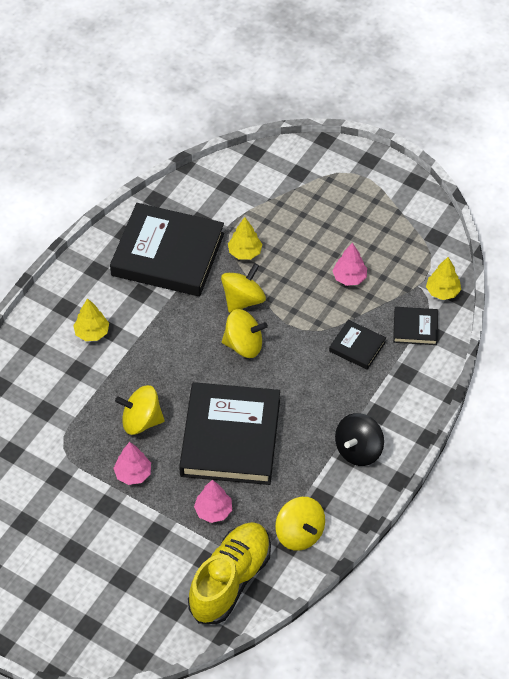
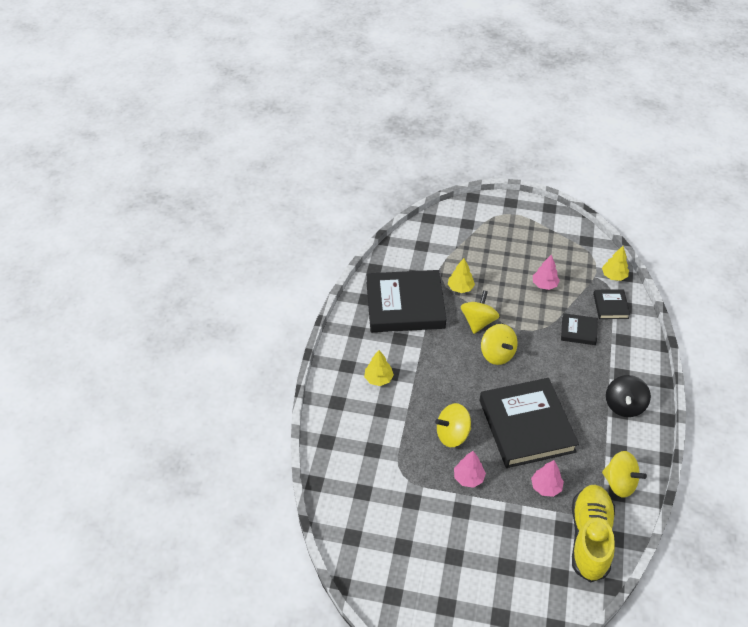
camera: 20 degrees left, 5 degrees down
(244, 345) = (497, 354): yellow spinning top -> yellow spinning top turned 75 degrees clockwise
(415, 328) = (610, 306): black book -> black book turned 75 degrees counterclockwise

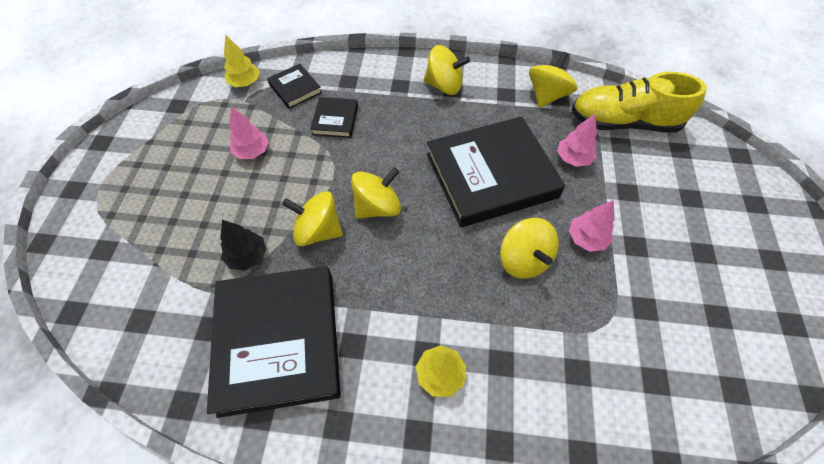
camera: 95 degrees left, 10 degrees up
(460, 288) = (247, 256): yellow tree -> black tree
(610, 306) = (295, 88): black book -> black book turned 60 degrees clockwise
(624, 405) = (444, 86): black spinning top -> yellow spinning top

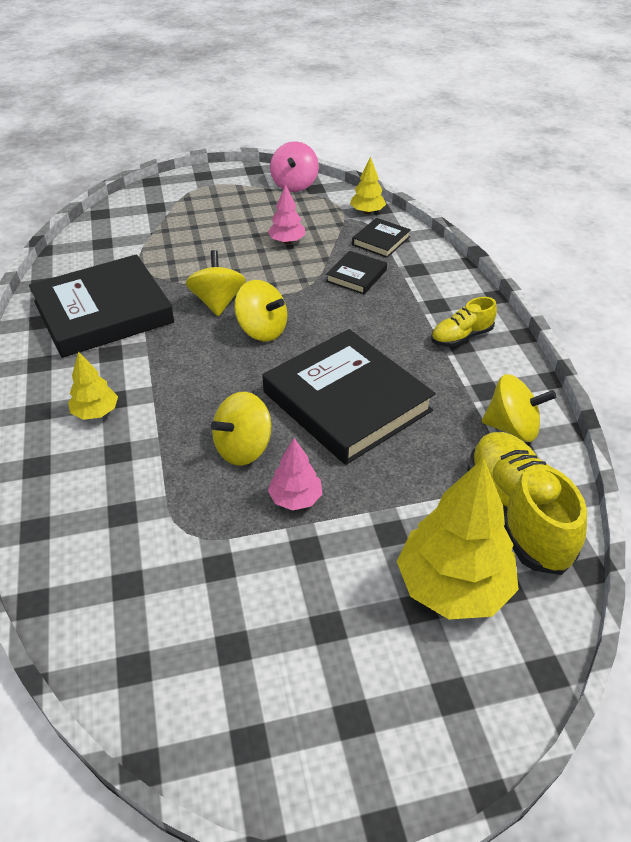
camera: 70 degrees right, 15 degrees down
(158, 119) = (294, 185): none -> pink spinning top
(247, 256) = (176, 273): black tree -> none
(335, 120) = (356, 276): black book -> black book turned 45 degrees counterclockwise
(444, 86) = (461, 337): yellow spinning top -> yellow shoe
(573, 158) = (416, 469): pink tree -> none
(676, 174) = (453, 586): none -> yellow tree

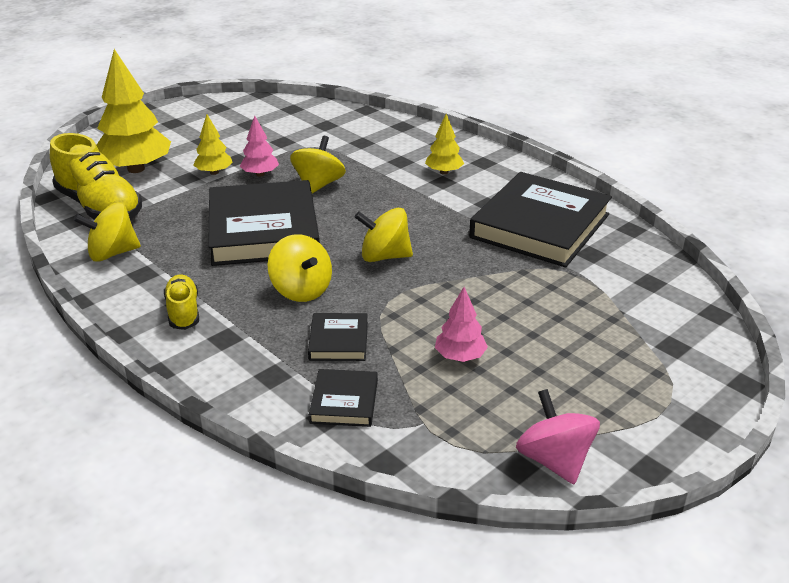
camera: 150 degrees right, 10 degrees down
(218, 302) = (453, 266): yellow spinning top -> yellow spinning top (301, 290)
(346, 401) = (263, 230): black book -> black book turned 60 degrees clockwise
(367, 212) = (400, 447): yellow tree -> yellow tree (214, 172)
(461, 337) = (183, 312): yellow shoe -> yellow shoe turned 45 degrees counterclockwise

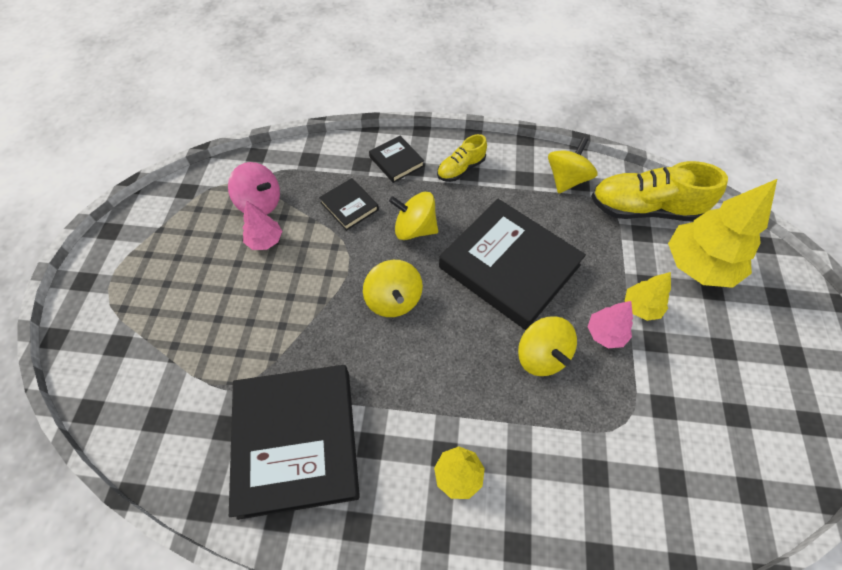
camera: 140 degrees right, 25 degrees up
(183, 312) = (461, 169): yellow shoe -> yellow shoe turned 105 degrees clockwise
(344, 402) = (307, 172): black book -> black book (396, 161)
(384, 256) = (394, 300): yellow spinning top -> yellow spinning top turned 105 degrees clockwise
(554, 460) = (168, 205): pink spinning top -> pink spinning top (260, 203)

